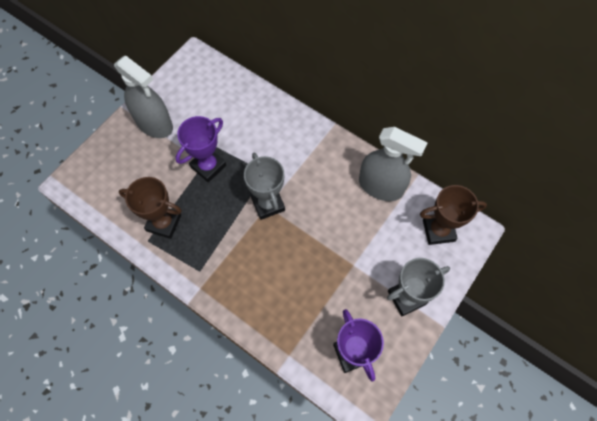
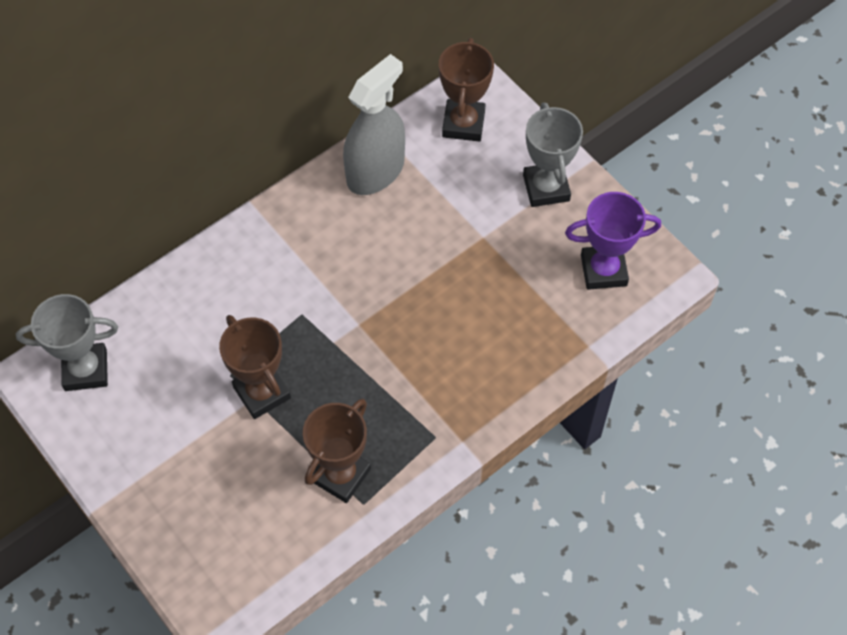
camera: 75 degrees left, 5 degrees down
(154, 124) = (150, 461): grey spray bottle -> none
(208, 166) = (262, 392): purple trophy -> brown trophy
(268, 204) = (355, 322): grey trophy -> grey trophy (86, 370)

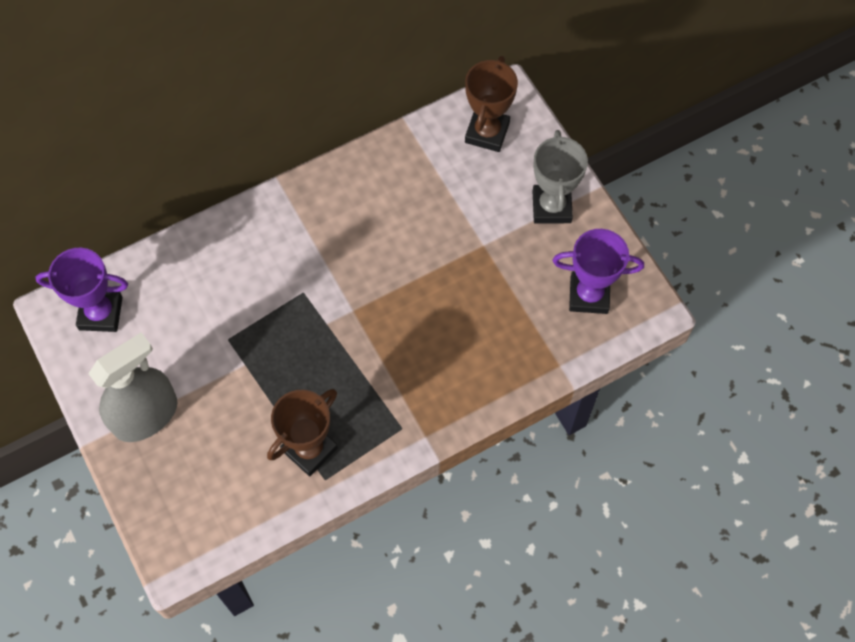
camera: 10 degrees right, 5 degrees up
(86, 370) = (101, 313): grey trophy -> purple trophy
(262, 392) = (253, 360): brown trophy -> none
(375, 171) = (396, 166): grey spray bottle -> grey spray bottle (146, 415)

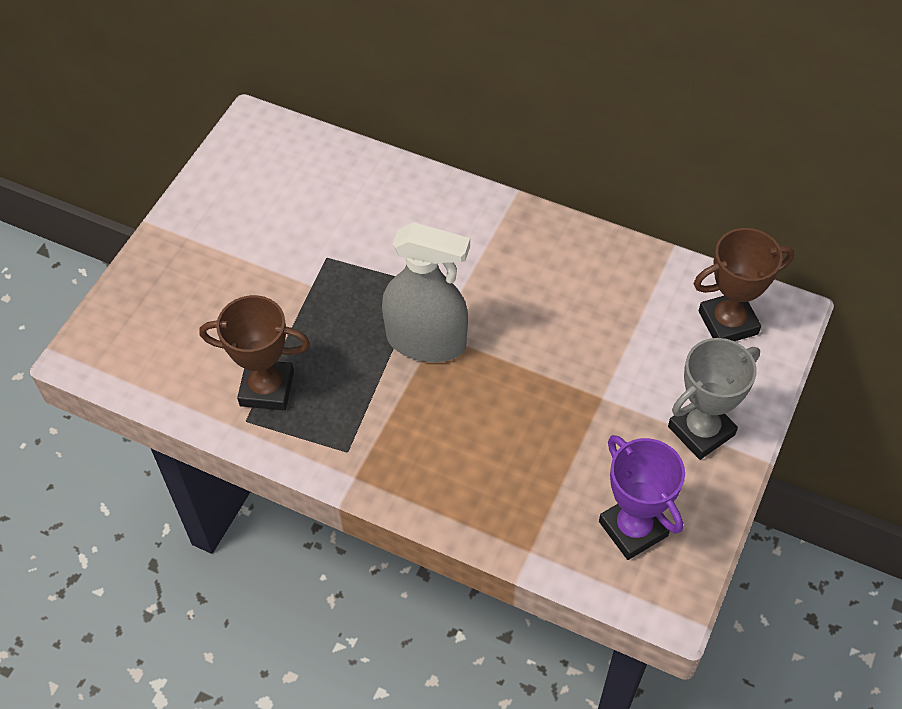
camera: 55 degrees right, 10 degrees down
(101, 313) = (276, 154): purple trophy -> none
(146, 415) = (205, 246): grey spray bottle -> grey spray bottle (426, 341)

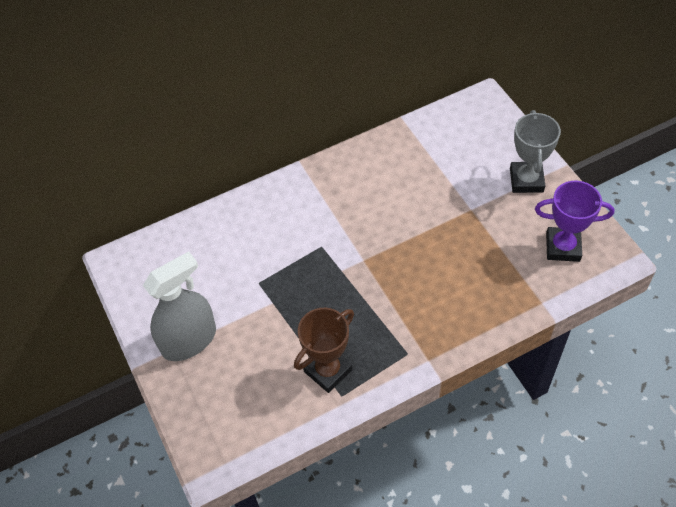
camera: 50 degrees left, 0 degrees up
(426, 341) = (364, 268): grey spray bottle -> grey spray bottle (189, 340)
(728, 322) = (470, 126): brown trophy -> none

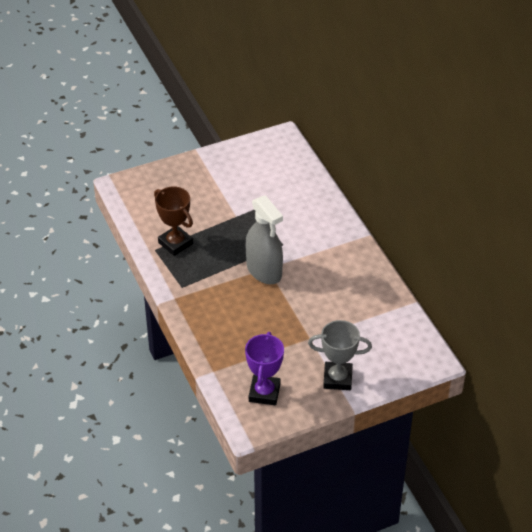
camera: 90 degrees right, 10 degrees down
(189, 340) = (211, 174): grey spray bottle -> grey spray bottle (264, 270)

